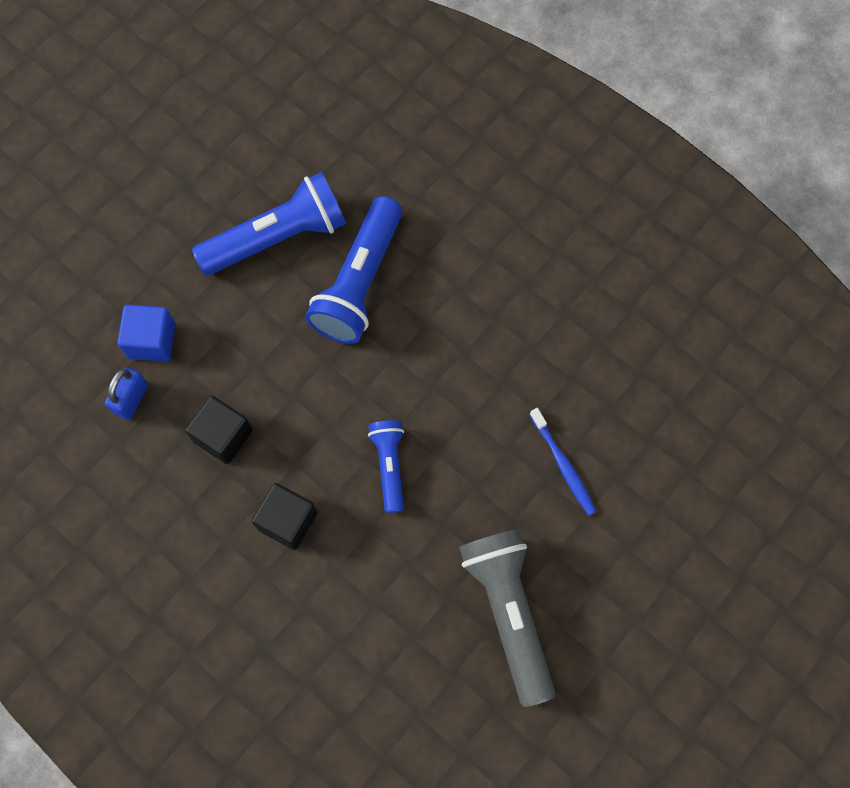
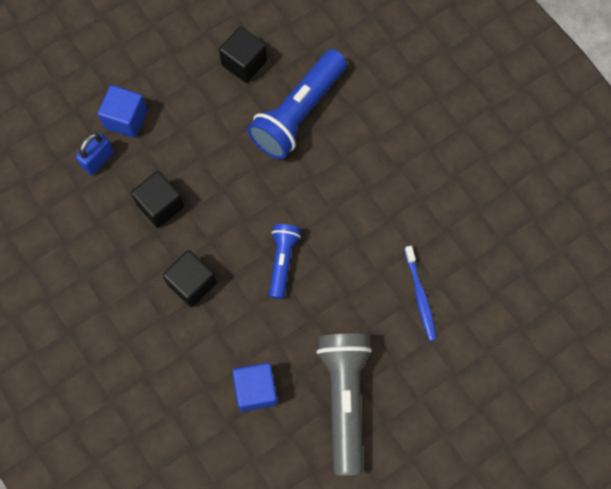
camera: 15 degrees right, 0 degrees up
(278, 237) = (244, 63): blue flashlight -> black cube
(400, 629) = (256, 390): none -> blue cube

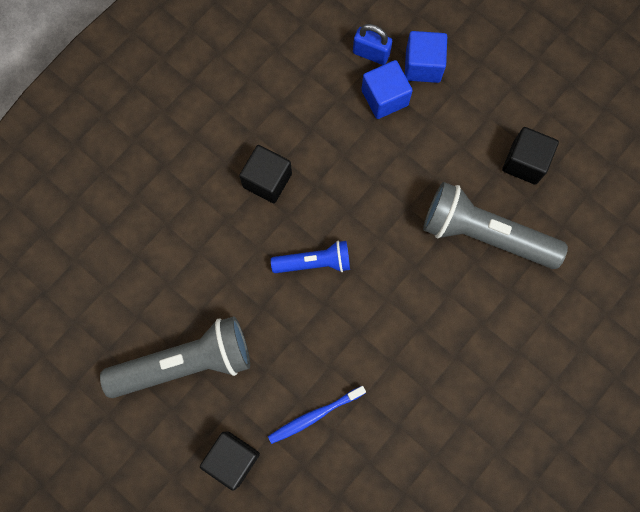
camera: 75 degrees right, 5 degrees up
(160, 206) = (340, 126): black cube -> black cube (232, 459)
(256, 390) = (175, 272): blue cube -> blue cube (384, 98)
(298, 113) = (484, 234): blue flashlight -> grey flashlight

